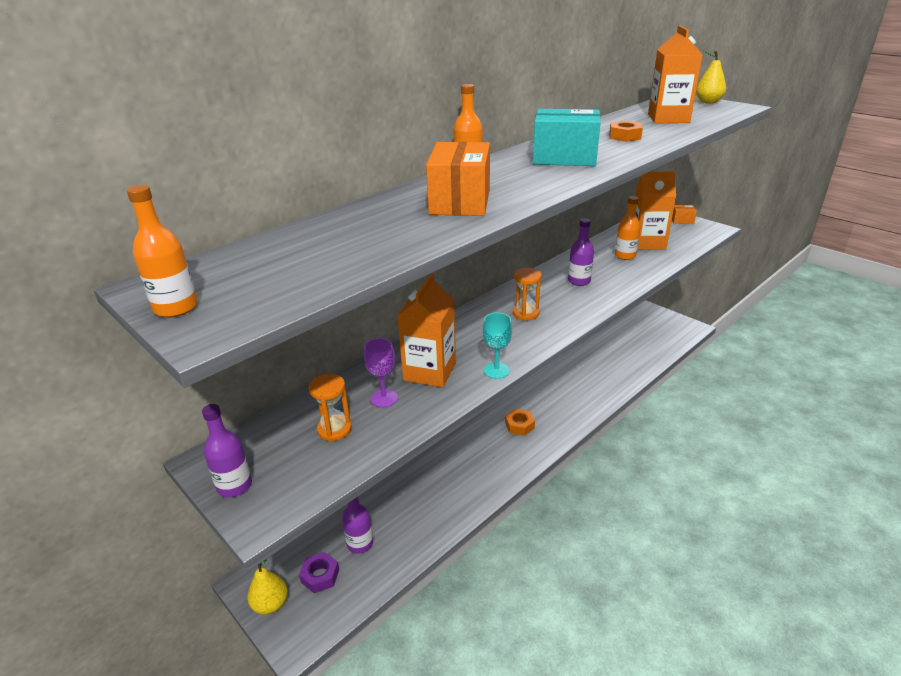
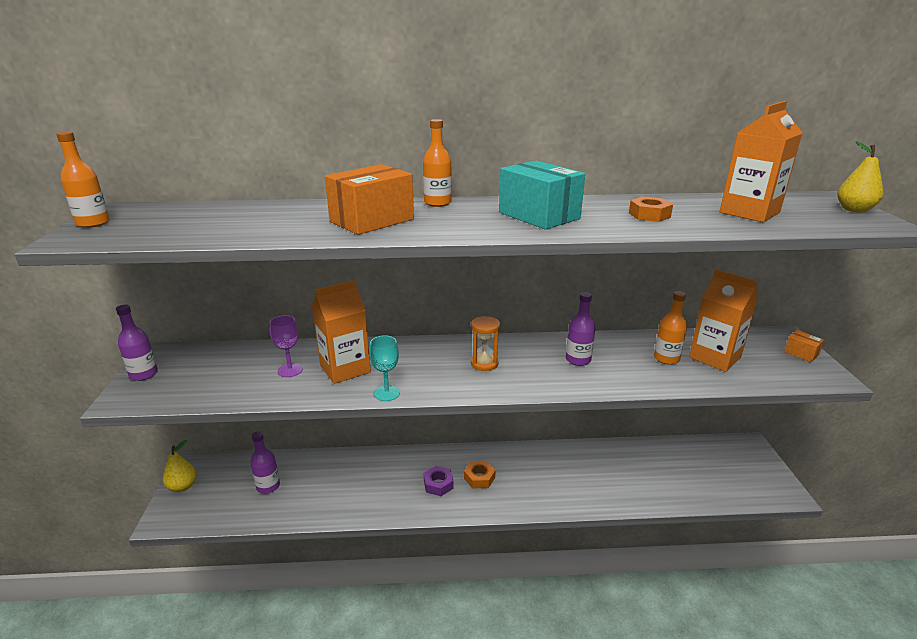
camera: 40 degrees right, 5 degrees down
(320, 576) = (224, 489): purple nut -> purple nut (438, 484)
(334, 429) = (234, 373): orange hourglass -> none

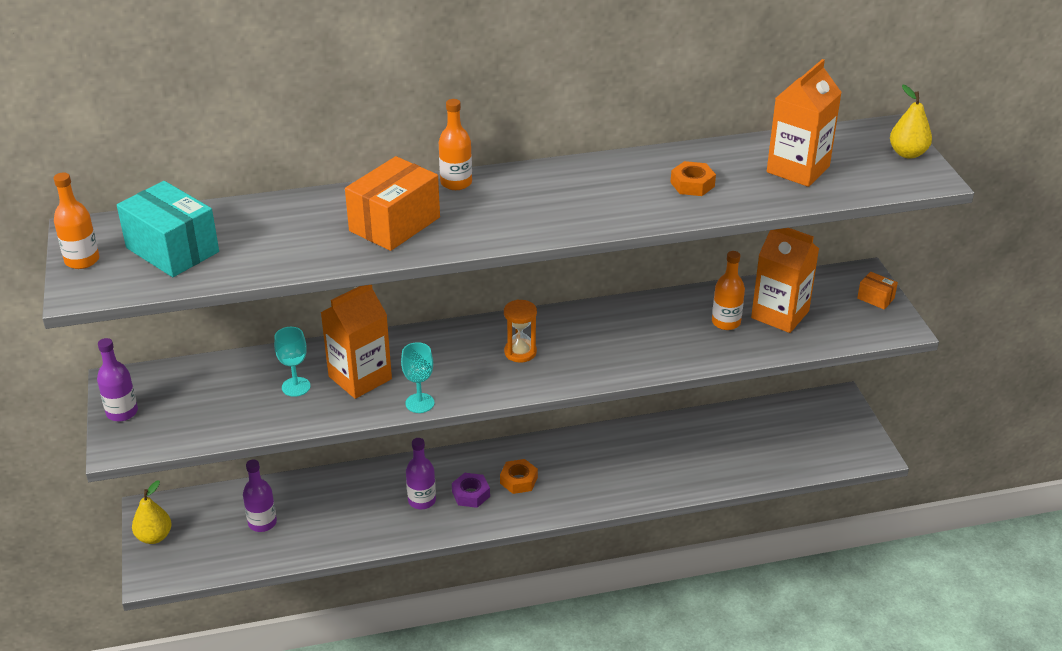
camera: 10 degrees left, 10 degrees up
(290, 370) = (296, 387): purple goblet -> turquoise goblet
(539, 215) = (574, 197): turquoise box -> turquoise box (172, 250)
(578, 360) = (626, 335): purple bottle -> purple bottle (422, 500)

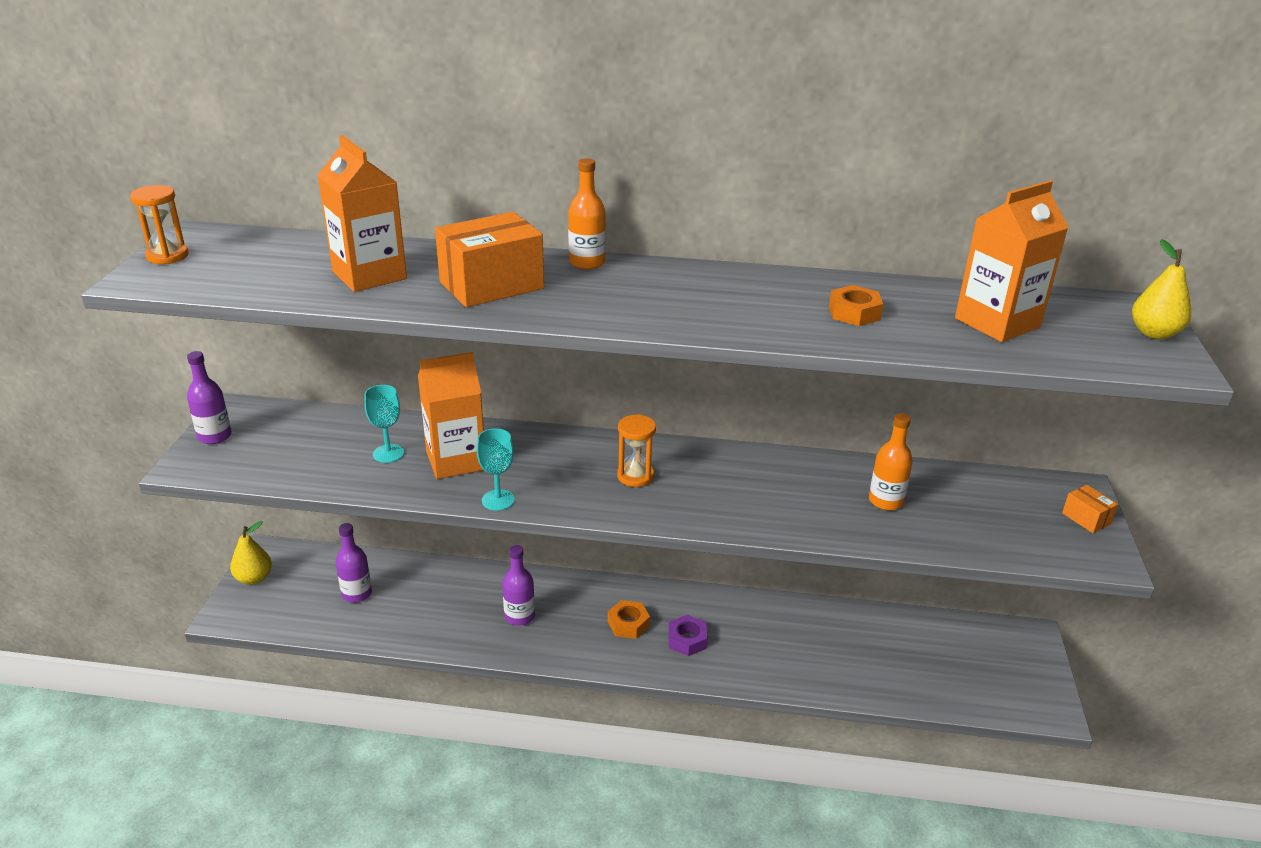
camera: 20 degrees right, 5 degrees down
(82, 260) = (167, 256): orange bottle -> orange hourglass
(172, 250) = (256, 264): turquoise box -> none
(471, 494) = (572, 624): purple nut -> purple nut (687, 640)
(780, 314) = (956, 508): orange carton -> orange carton (369, 275)

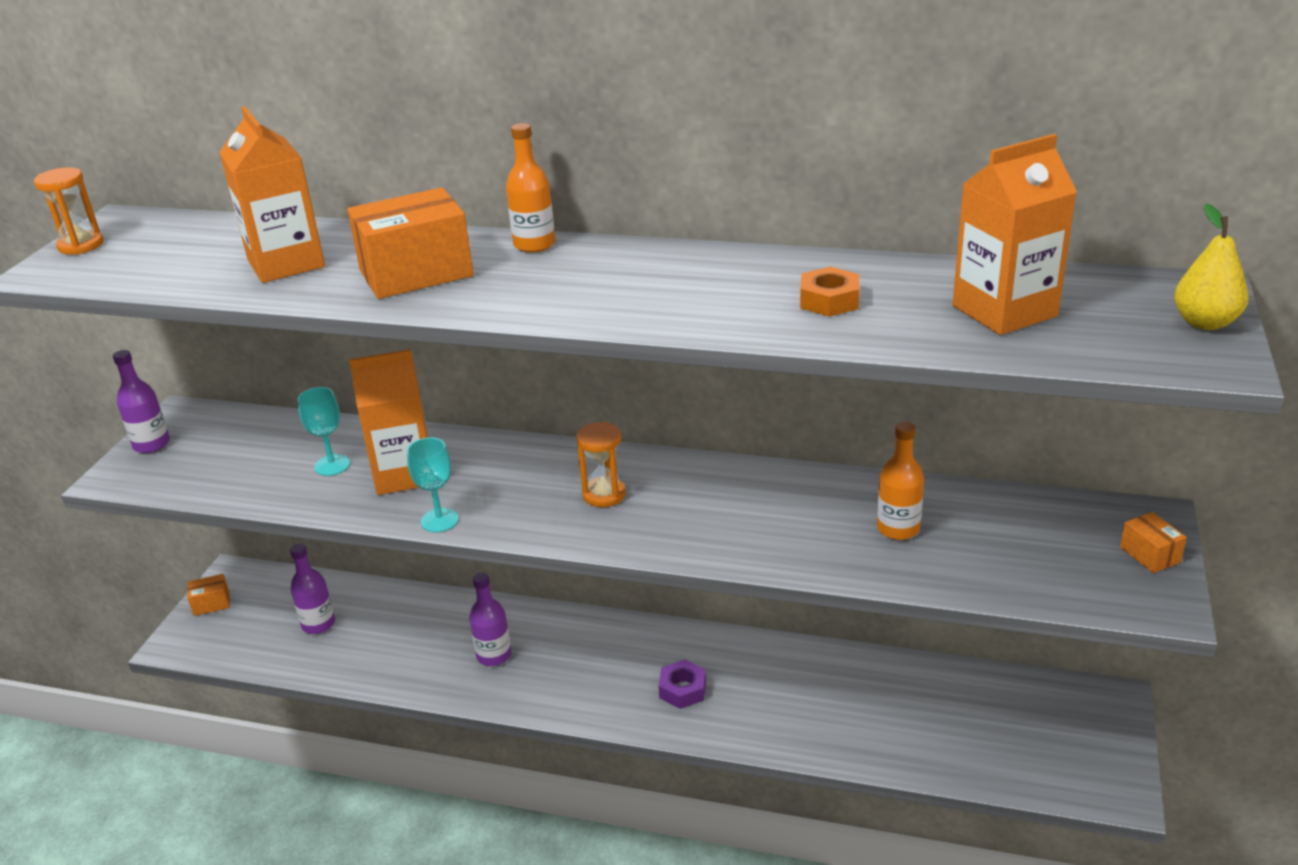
camera: 10 degrees right, 0 degrees up
(254, 578) = (211, 603): yellow pear -> orange box
(628, 624) = (617, 668): orange nut -> none

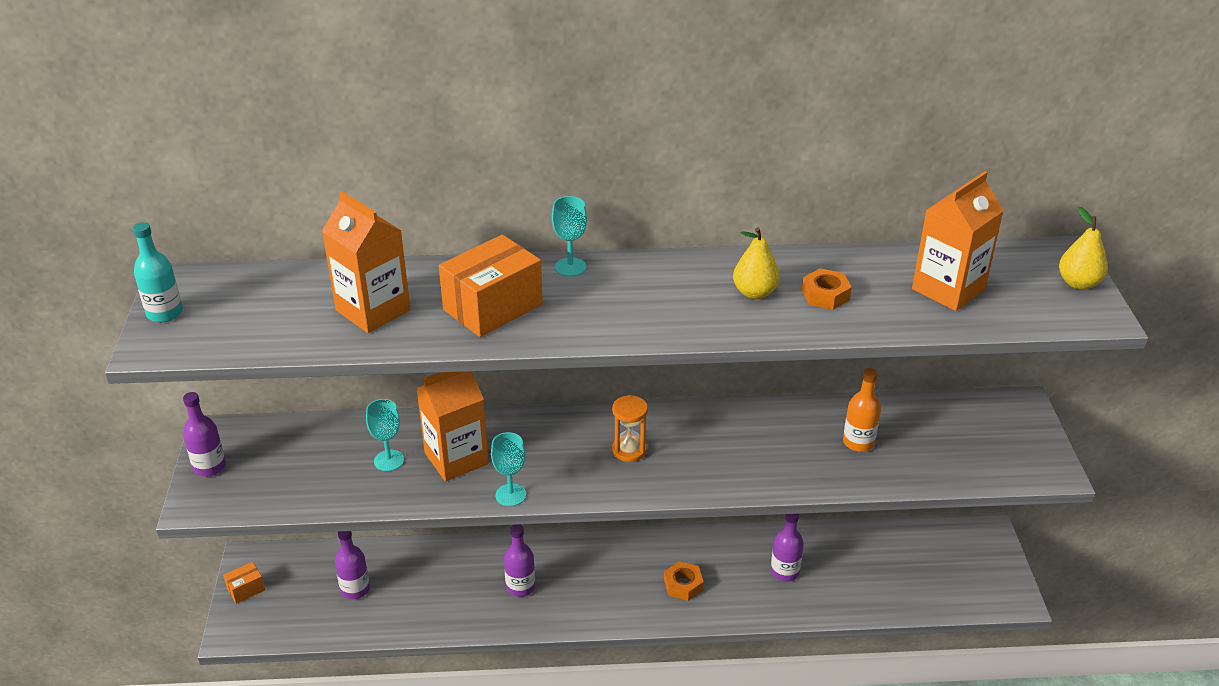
camera: 20 degrees left, 5 degrees up
(81, 245) = (164, 313): orange hourglass -> turquoise bottle
(534, 244) = (570, 267): orange bottle -> turquoise goblet
(682, 689) = (683, 585): purple nut -> orange nut
(738, 289) = (755, 293): none -> yellow pear
(816, 698) = (784, 572): none -> purple bottle
(1150, 554) = (1031, 434): orange box -> none

